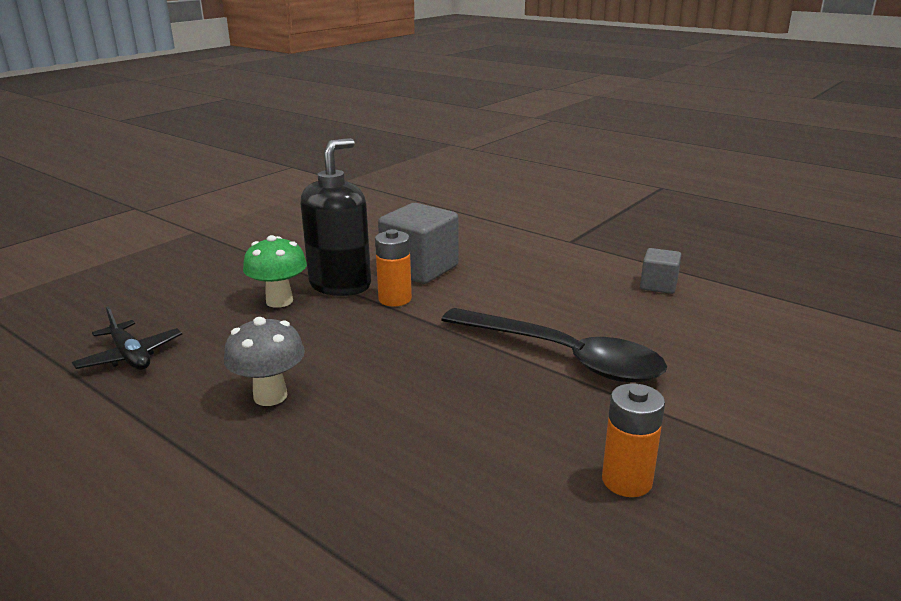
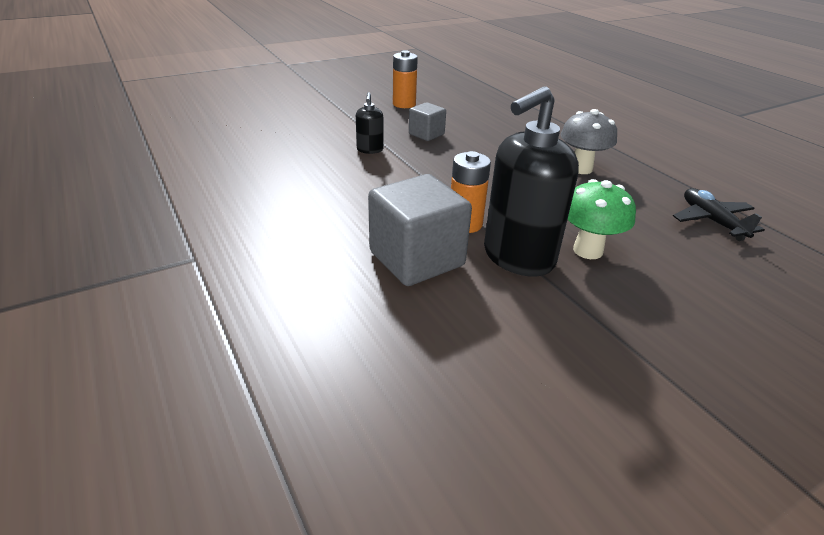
camera: 160 degrees left, 10 degrees up
(563, 357) = (370, 150): black spoon -> black soap dispenser
(658, 285) = (214, 180): grey cube -> grey cube (426, 134)

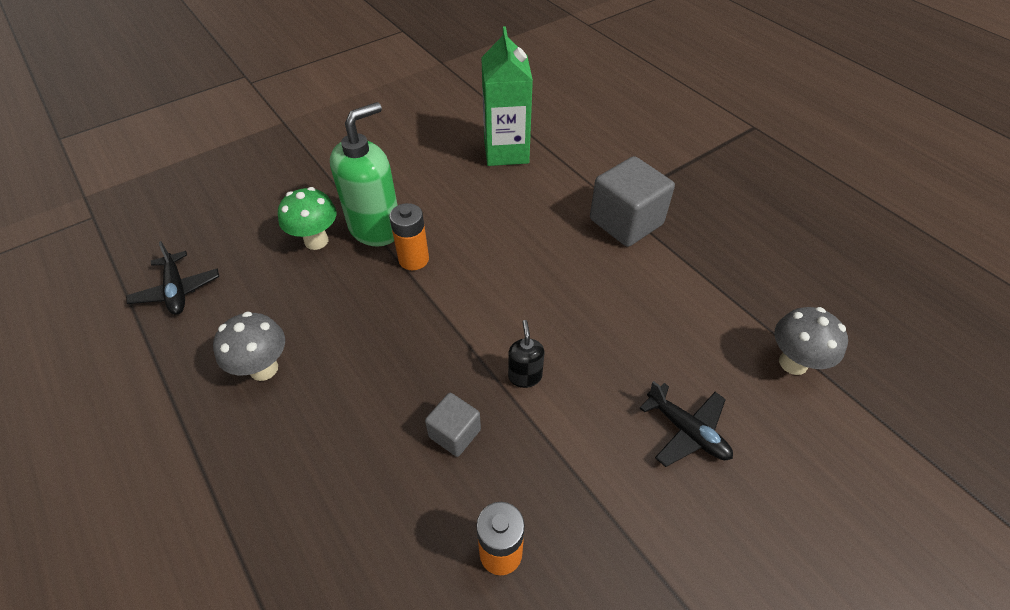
camera: 175 degrees right, 15 degrees up
(158, 139) = (793, 363): none -> grey mushroom
(269, 124) = (686, 431): none -> black plane
(312, 354) = (506, 152): none -> green carton
(416, 259) = (453, 218): grey cube -> grey cube (626, 222)
(518, 257) = (375, 228): black soap dispenser -> green soap dispenser

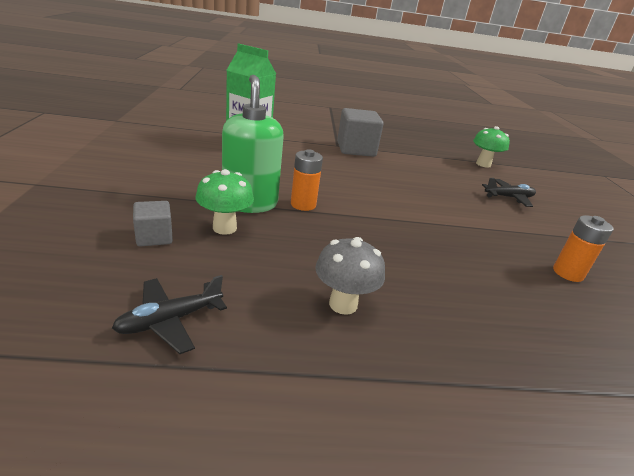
camera: 60 degrees left, 20 degrees down
(177, 290) = (170, 320): black plane -> black plane turned 135 degrees clockwise
(455, 433) = (472, 252): grey cube -> grey cube (154, 237)
(525, 376) = (443, 215): black soap dispenser -> none
(793, 363) = (483, 164): grey mushroom -> green mushroom

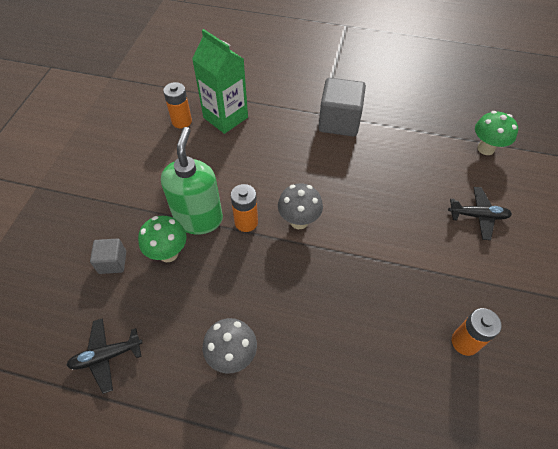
camera: 20 degrees right, 25 degrees up
(204, 146) = (181, 121): none -> orange battery
(356, 203) = (299, 221): none -> grey mushroom

